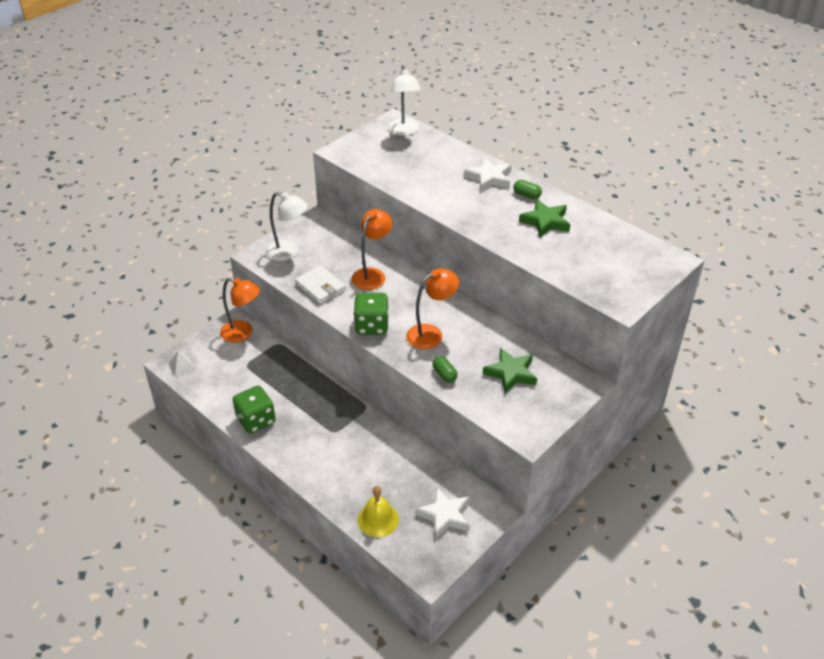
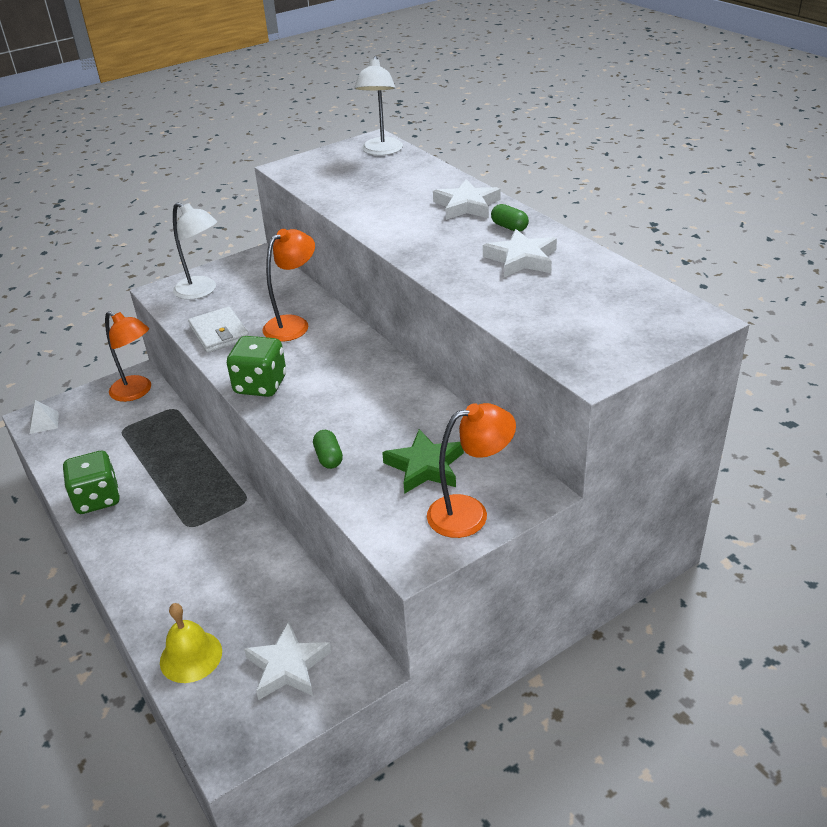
camera: 15 degrees right, 5 degrees down
(431, 334) = (336, 403): orange lamp -> orange lamp (470, 513)
(545, 222) = (521, 259): green star -> white star

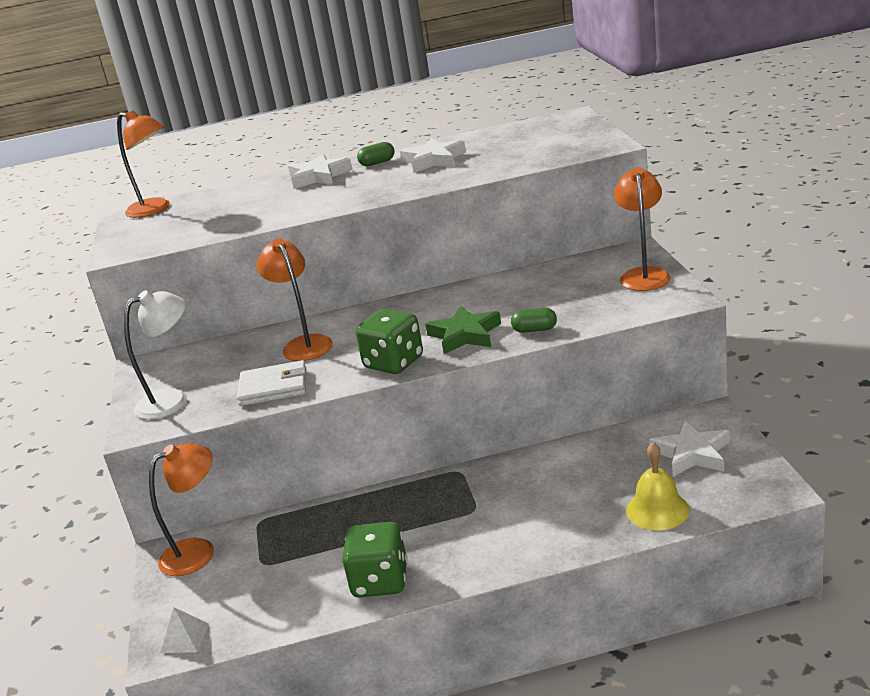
camera: 65 degrees left, 10 degrees down
(381, 151) = (155, 209): white lamp -> orange lamp
(425, 466) = (577, 289): green star -> green star (465, 335)

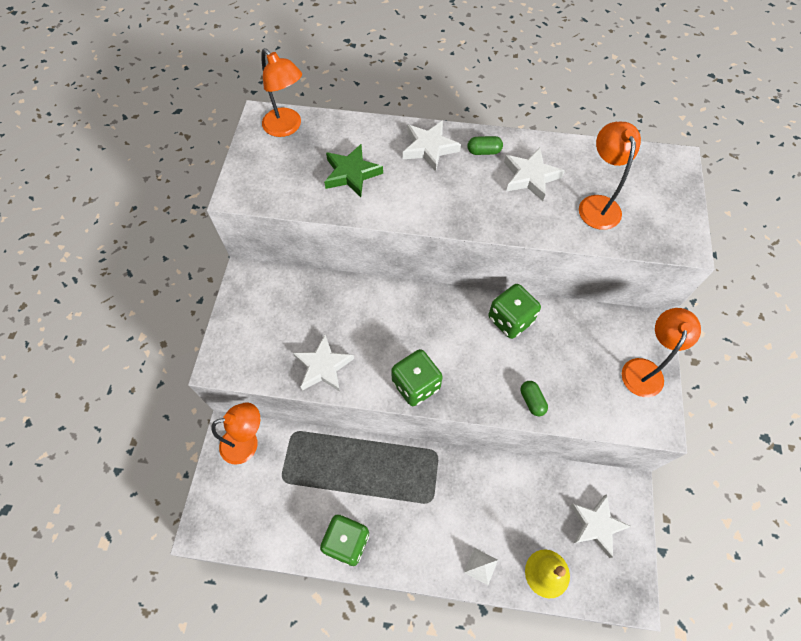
camera: 15 degrees right, 35 degrees up
(172, 400) = (251, 340): white lamp -> none
(185, 638) = (215, 528): white pyramid -> white pyramid (481, 566)
(273, 387) = (323, 366): white wallet -> white star
(304, 344) = (362, 317): orange lamp -> orange lamp (597, 204)
(465, 335) = (479, 376): green star -> green star (351, 173)
(477, 293) = (510, 320): none -> green dice
(535, 330) = (532, 401): green capsule -> green capsule turned 45 degrees clockwise

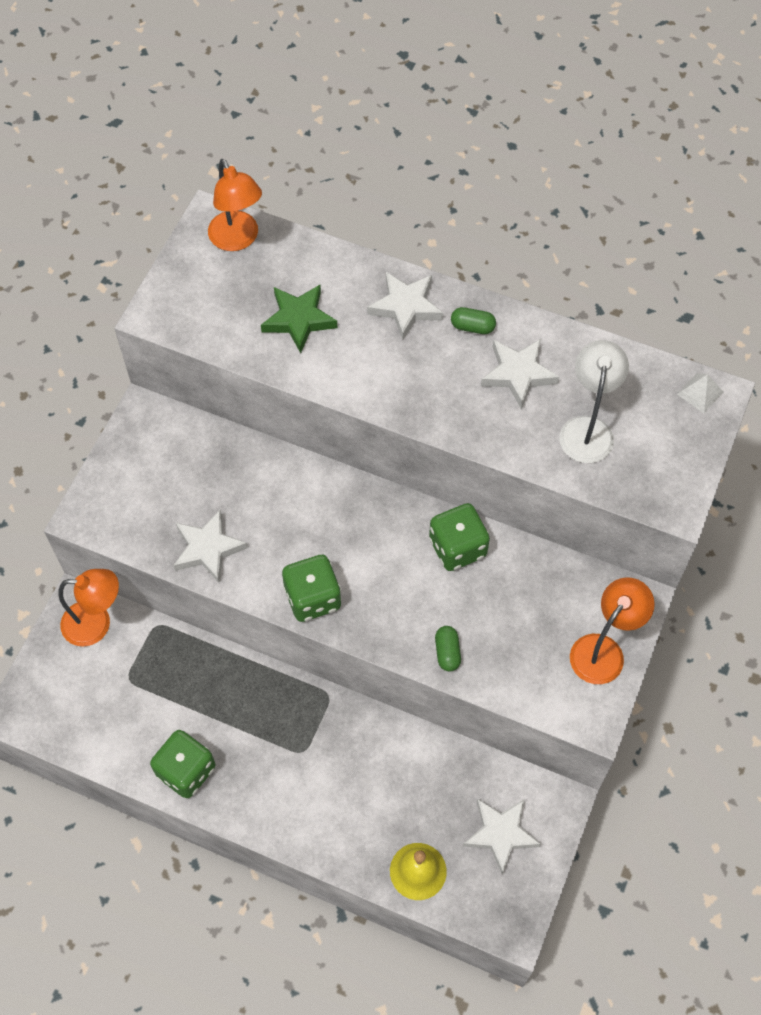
camera: 15 degrees right, 0 degrees up
(481, 566) = (339, 841): white pyramid -> white pyramid (700, 393)
(597, 204) = (587, 429): orange lamp -> white lamp

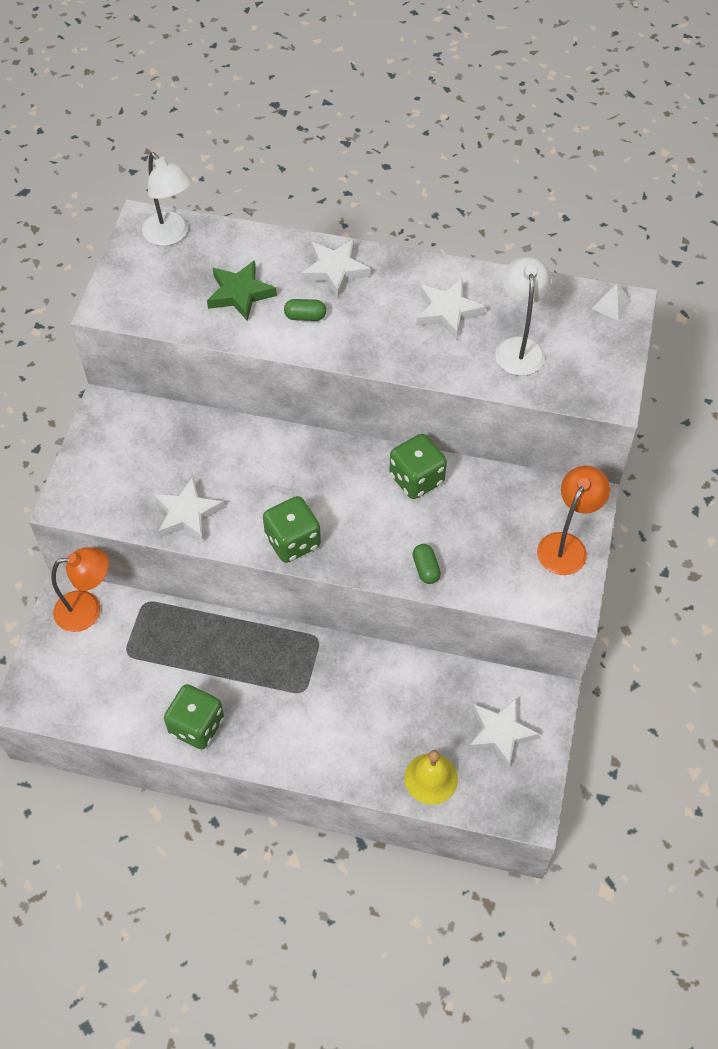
camera: 10 degrees left, 5 degrees down
(238, 239) = (171, 235): orange lamp -> white lamp
(472, 327) = (398, 278): green capsule -> green capsule (305, 316)

